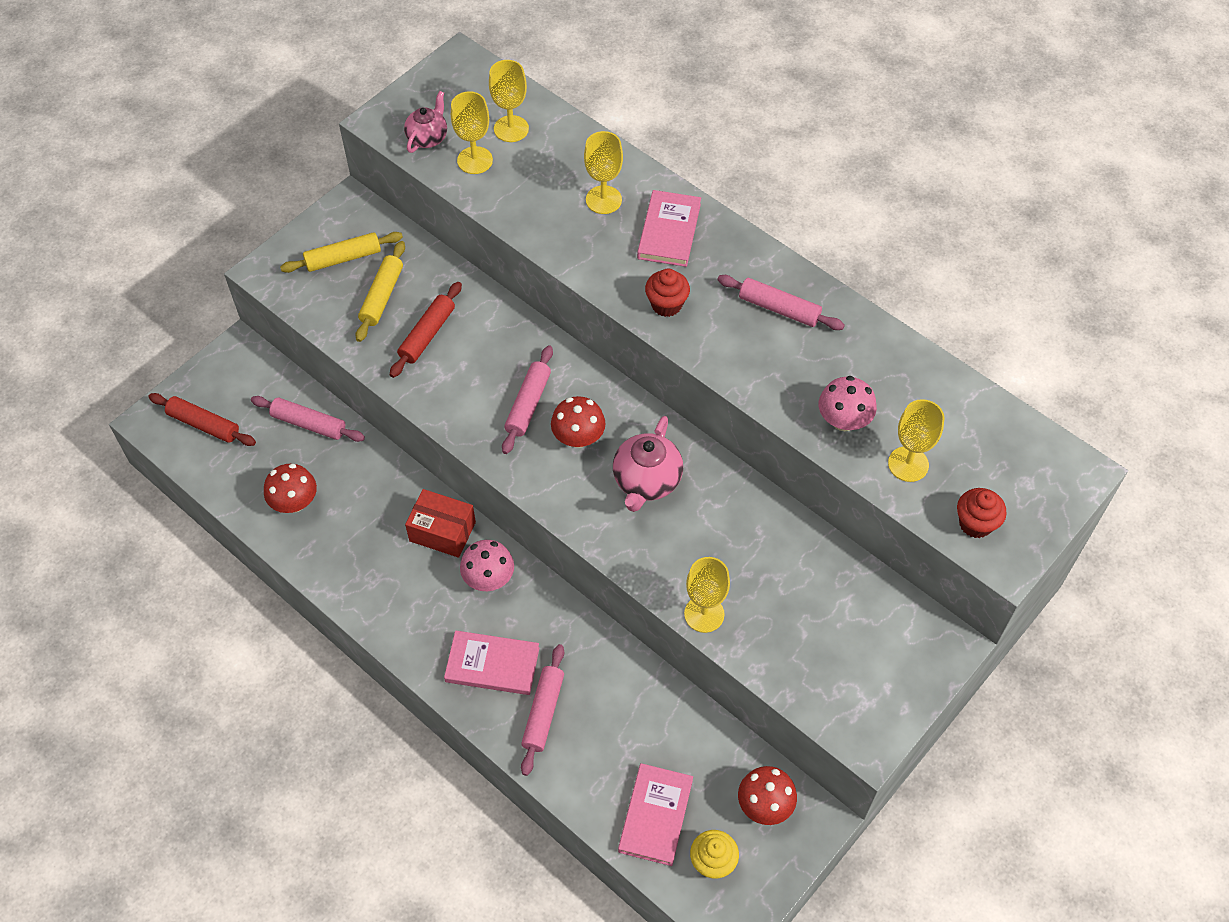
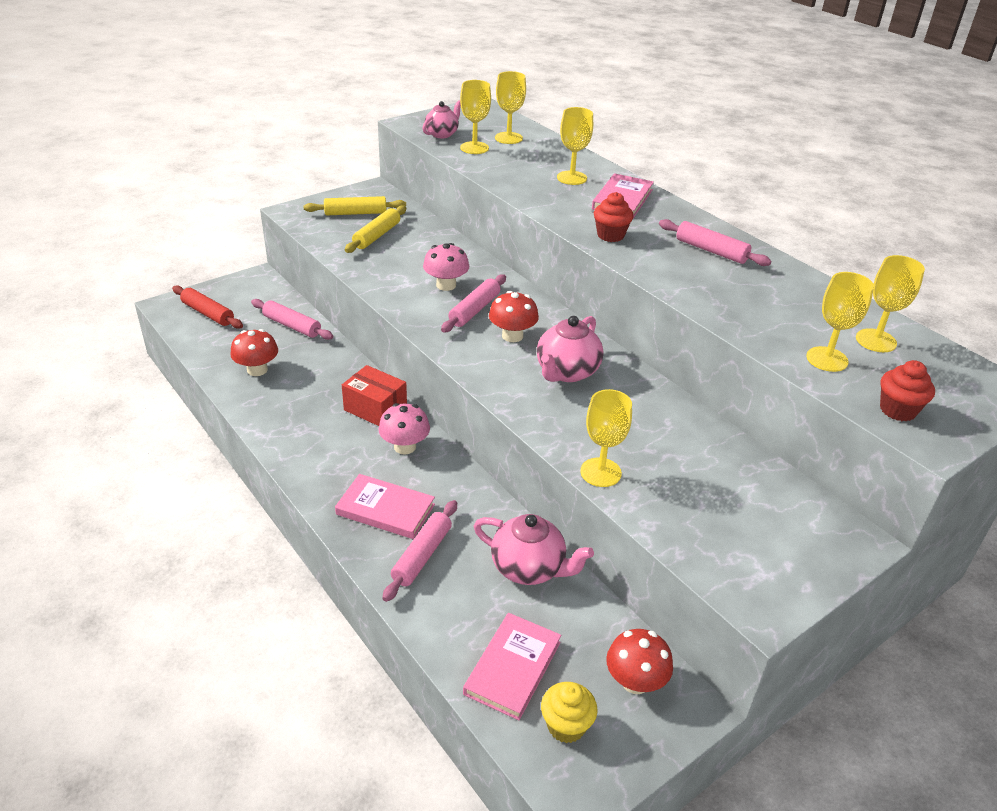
camera: 10 degrees right, 20 degrees down
(427, 335) = (404, 260): red rolling pin -> none
(648, 704) = (529, 568): none -> pink teapot
(843, 420) = (764, 322): pink mushroom -> pink mushroom (446, 285)
(955, 424) = (876, 340): none -> yellow goblet

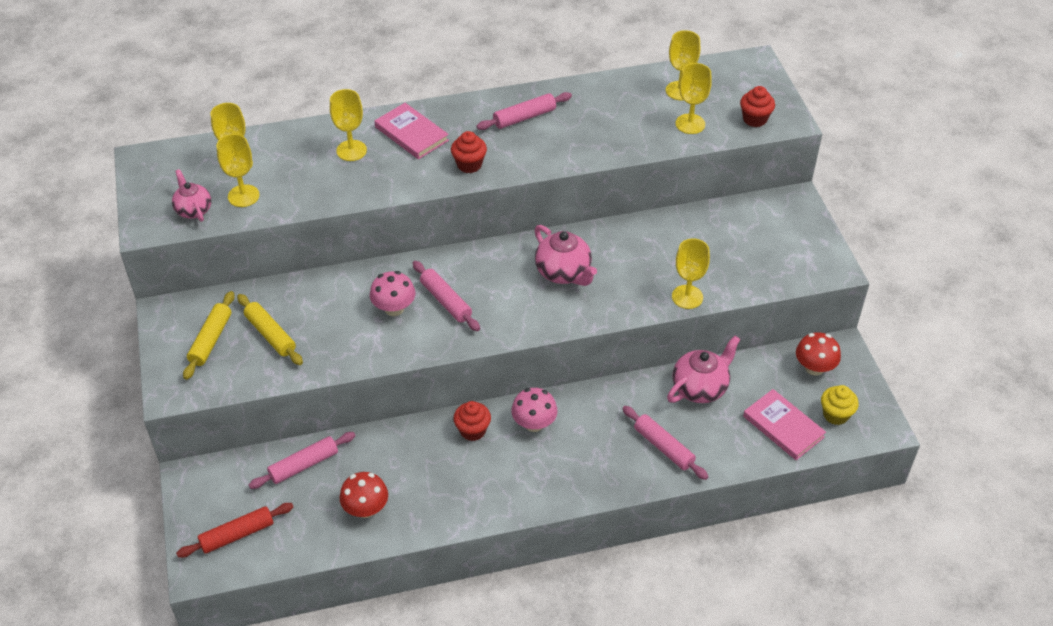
camera: 65 degrees left, 10 degrees up
(375, 408) = (472, 430): red box -> red cupcake
(385, 509) = (604, 457): pink book -> none
(512, 336) = (497, 289): red mushroom -> none

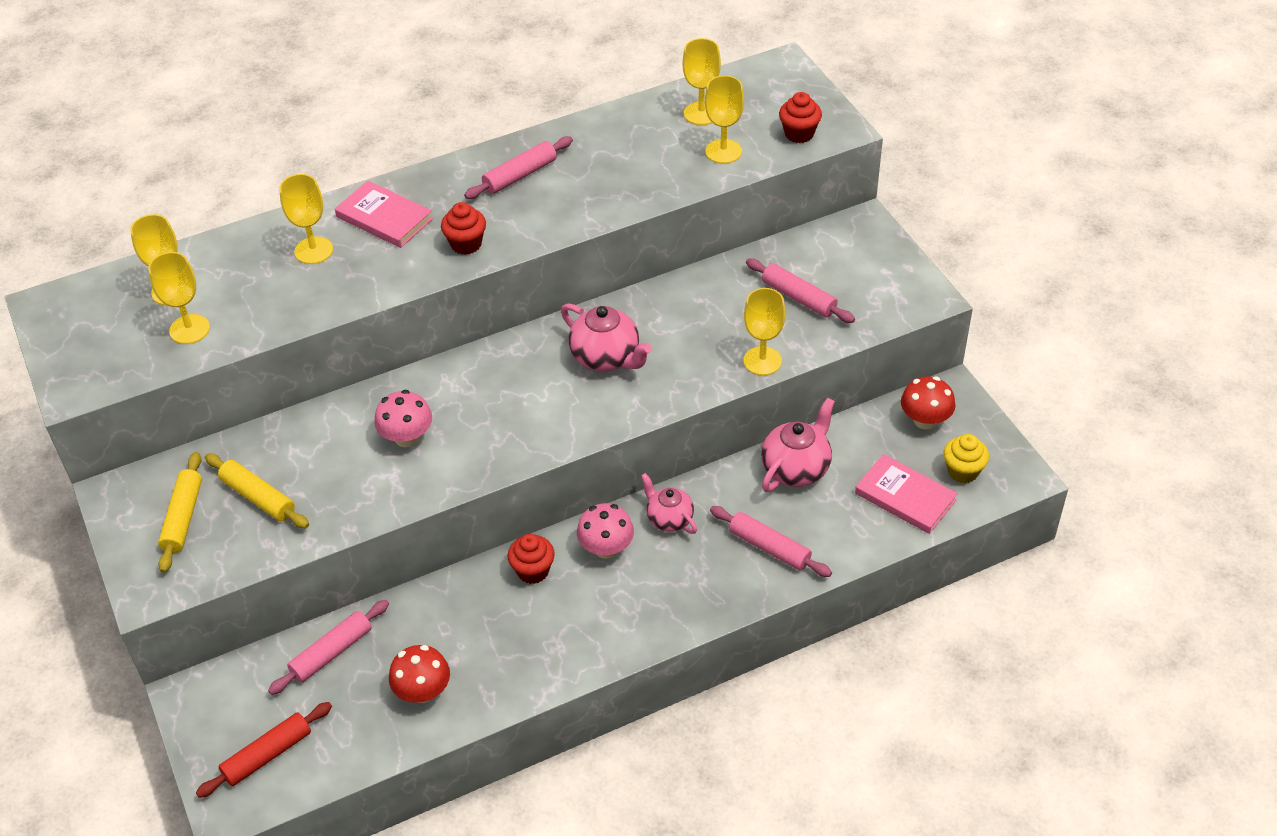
camera: 10 degrees left, 0 degrees up
(193, 210) = (129, 358): pink teapot -> pink teapot (669, 519)
(446, 301) = (469, 417): pink rolling pin -> pink rolling pin (799, 297)

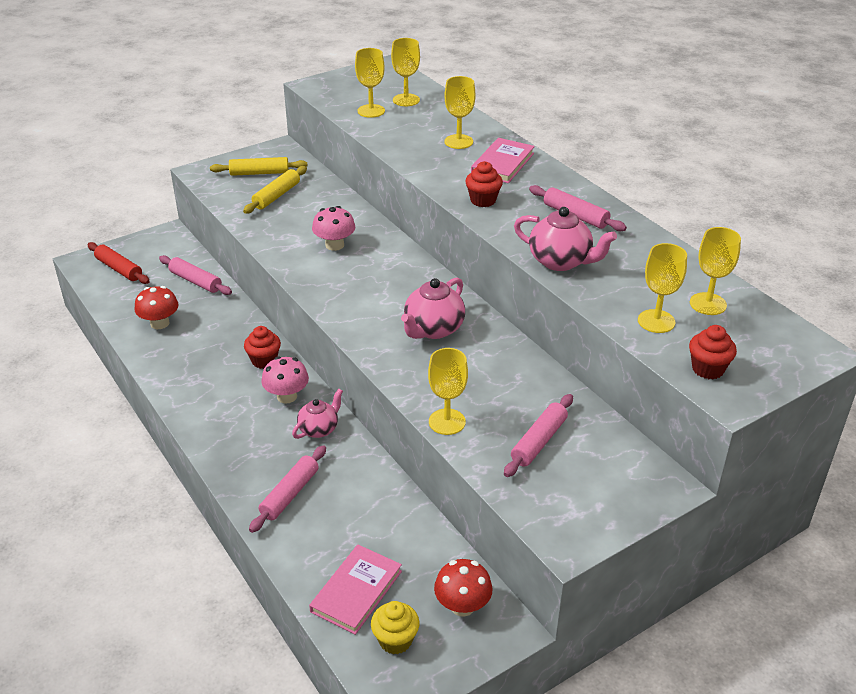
camera: 80 degrees right, 10 degrees down
(796, 468) = (384, 507): pink teapot -> pink teapot (560, 261)

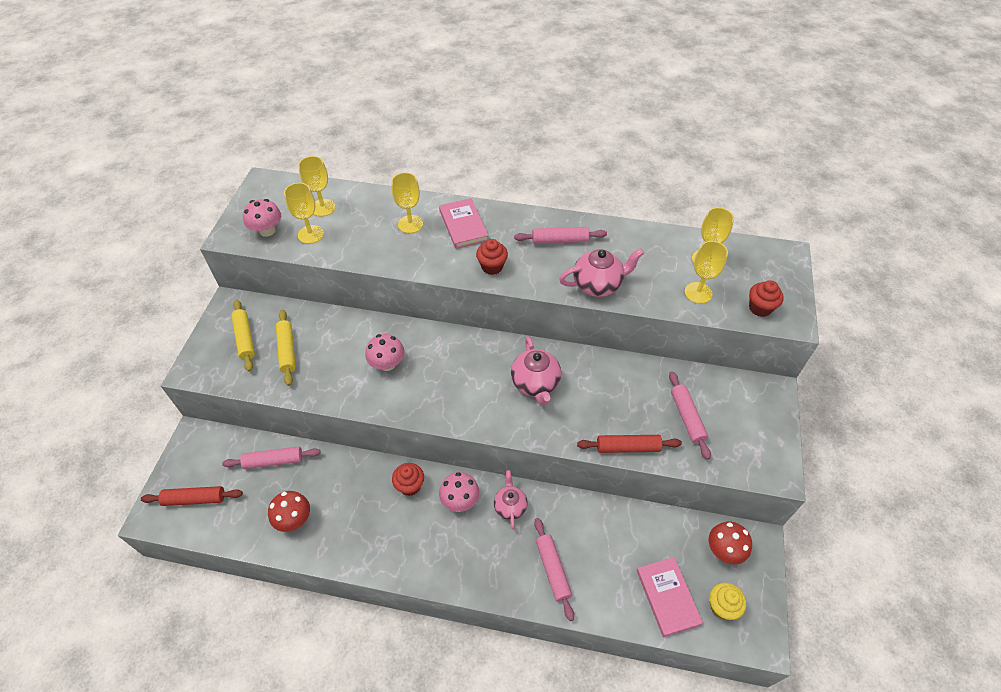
camera: 45 degrees left, 15 degrees up
(259, 173) = (245, 338): yellow rolling pin -> yellow rolling pin turned 60 degrees counterclockwise
(344, 94) = (267, 230): none -> pink mushroom
(447, 422) = (627, 447): yellow goblet -> red rolling pin

